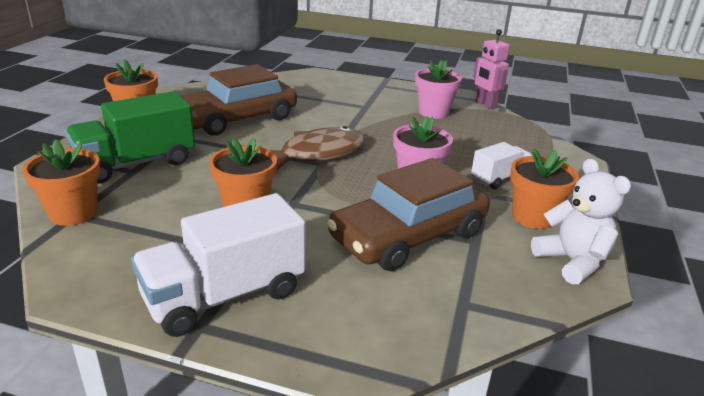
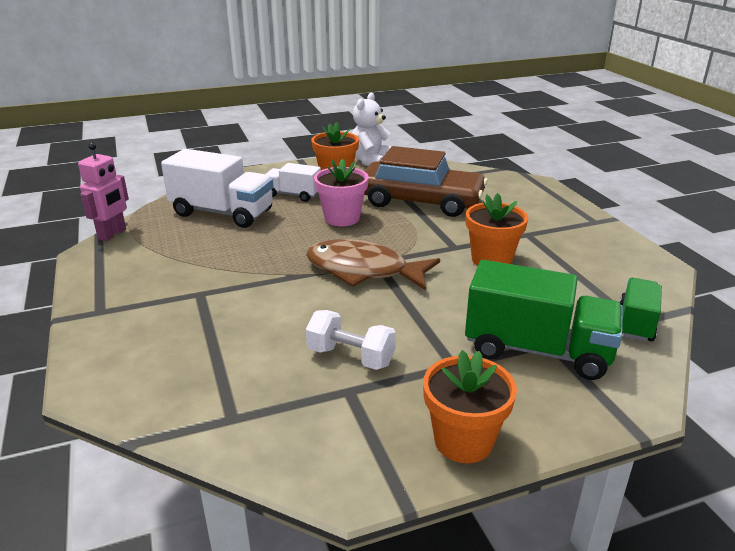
camera: 125 degrees left, 0 degrees up
(73, 213) = (635, 323): orange flower pot -> green truck
(224, 295) = (568, 226): white truck -> white truck (222, 213)
(237, 118) = (351, 357): brown car -> white dumbbell
(433, 112) = (172, 252): pink flower pot -> none

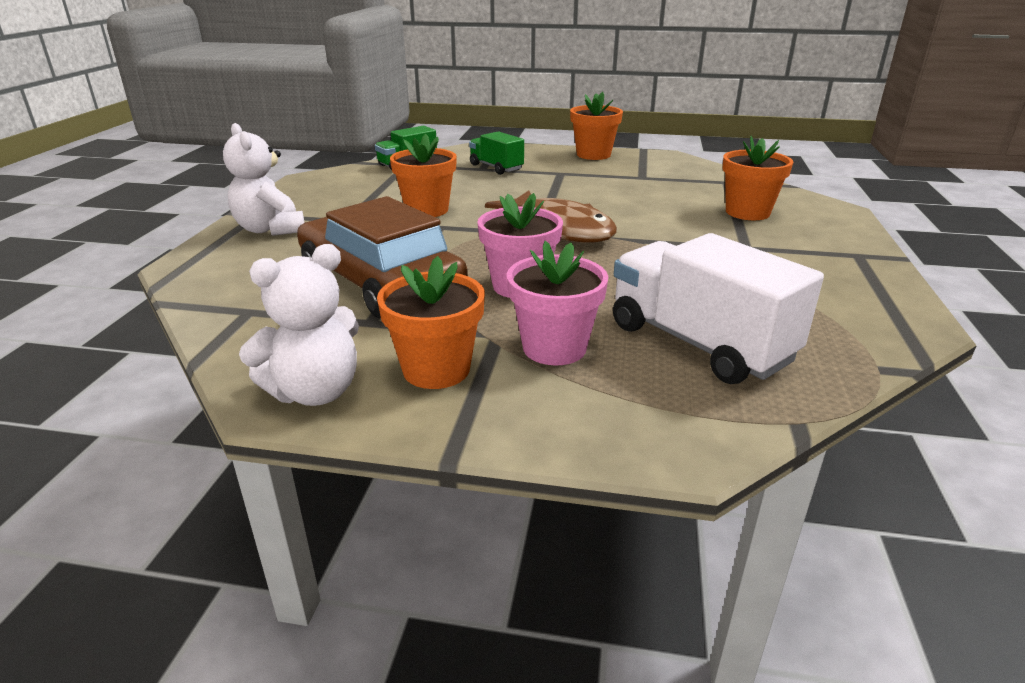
camera: 150 degrees left, 0 degrees up
(112, 234) = (895, 350): pink robot -> none
(200, 348) = (747, 212): none -> orange flower pot
(293, 195) = (554, 348): white truck -> pink flower pot
(351, 357) = (627, 187): white dumbbell -> none
(537, 350) = (496, 167): green truck -> green truck, size x0.57
(554, 213) = (270, 229): none -> white teddy bear

